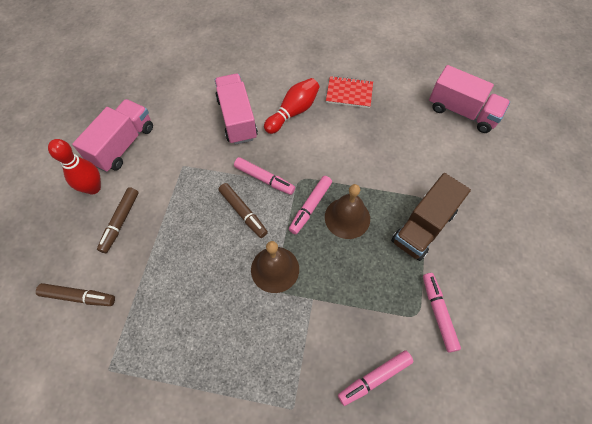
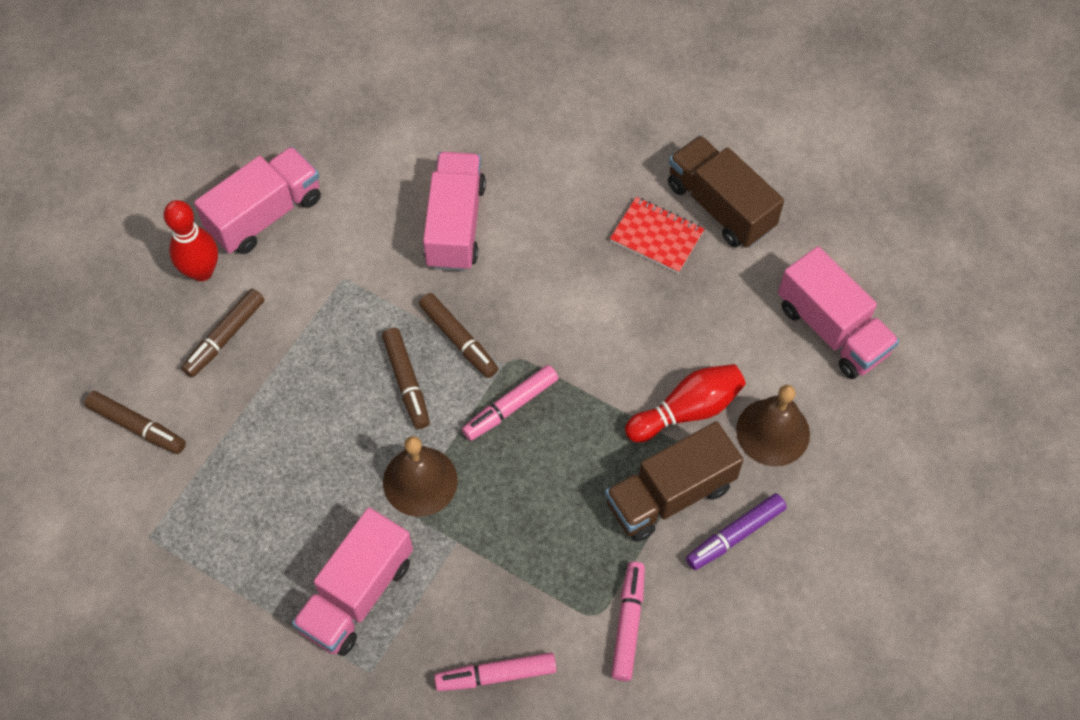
camera: 20 degrees right, 0 degrees up
(263, 357) = (357, 594): none -> pink truck
(264, 179) = (458, 340): pink marker -> brown marker
(293, 112) = (550, 241): red bowling pin -> red bowling pin (687, 410)
(347, 218) = (559, 442): brown bell -> brown bell (773, 432)
(374, 69) = (720, 206): none -> brown truck
(471, 237) = (735, 535): none -> purple marker

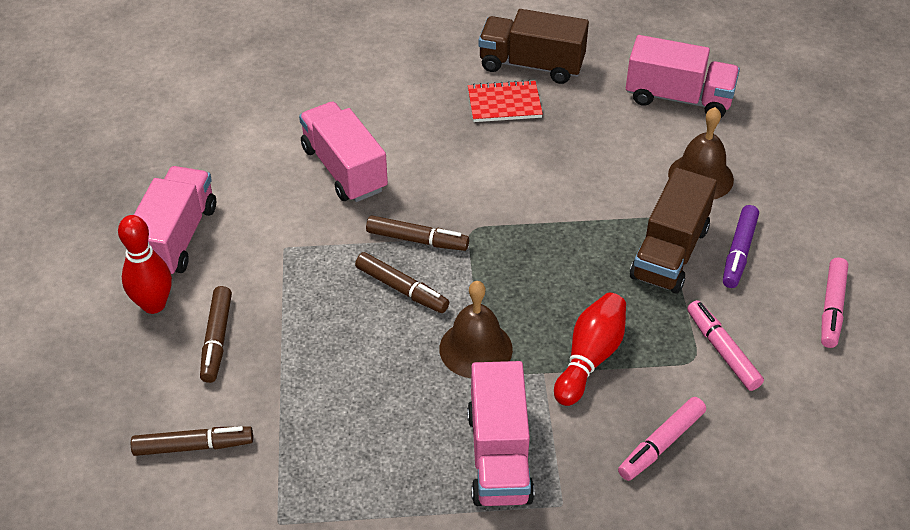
camera: 35 degrees left, 15 degrees down
(510, 407) = (499, 262): pink marker -> pink marker (832, 308)
(687, 410) = (630, 195): red bowling pin -> red bowling pin (590, 358)

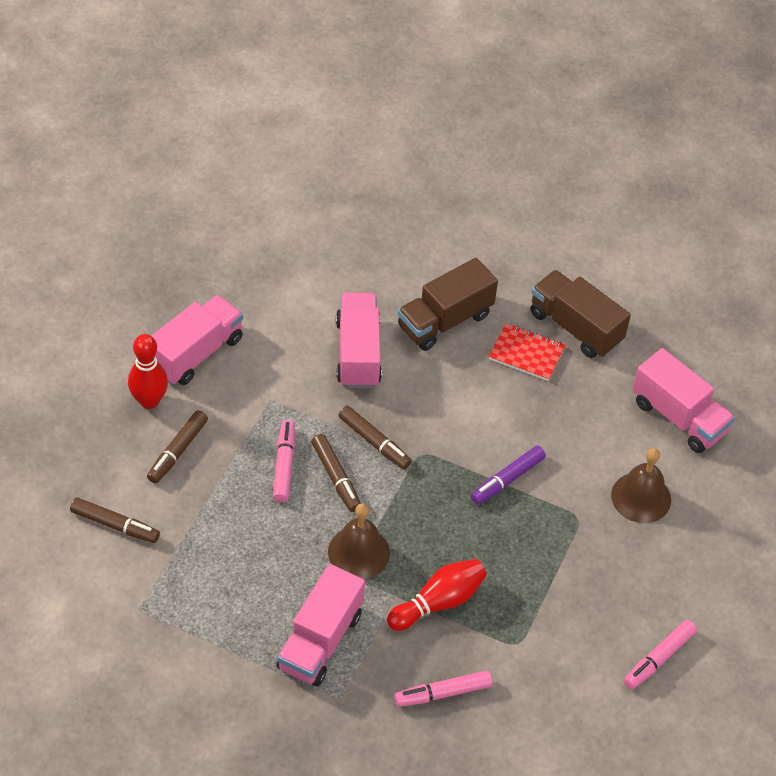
camera: 25 degrees right, 5 degrees up
(670, 253) = (564, 550): brown truck -> brown truck (445, 321)
(722, 350) = (544, 648): pink marker -> pink marker (284, 465)
(738, 252) = (620, 576): purple marker -> purple marker (507, 479)

